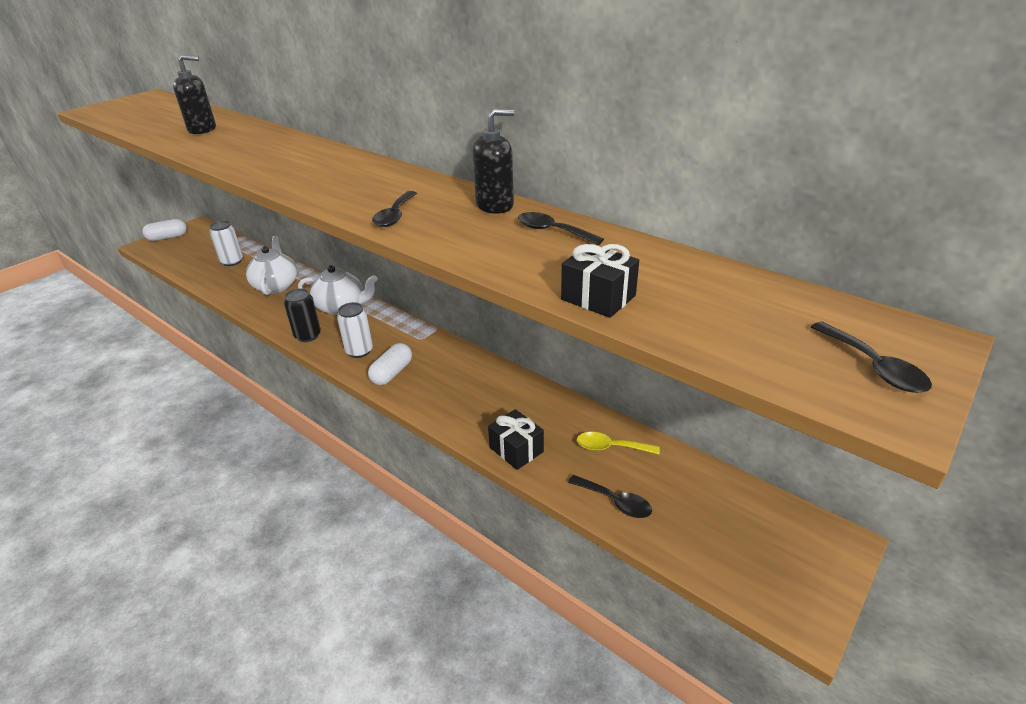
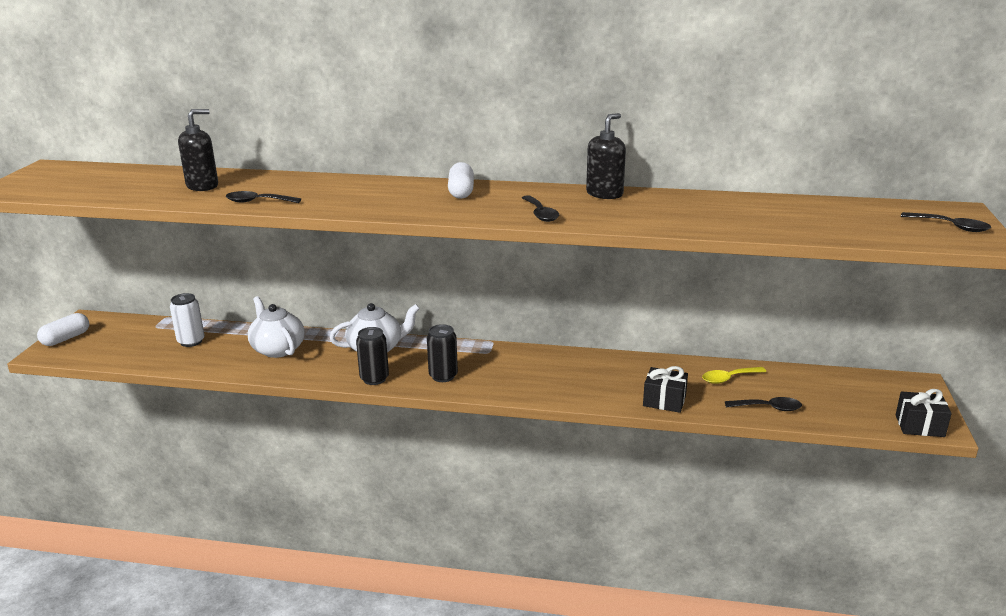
camera: 30 degrees left, 10 degrees down
(359, 351) = (443, 376): white can -> black can
(392, 373) = (496, 383): white capsule -> white capsule (461, 192)
(552, 231) = (674, 201): black spoon -> black spoon (257, 202)
(598, 298) = (767, 229): black gift -> black gift (919, 426)

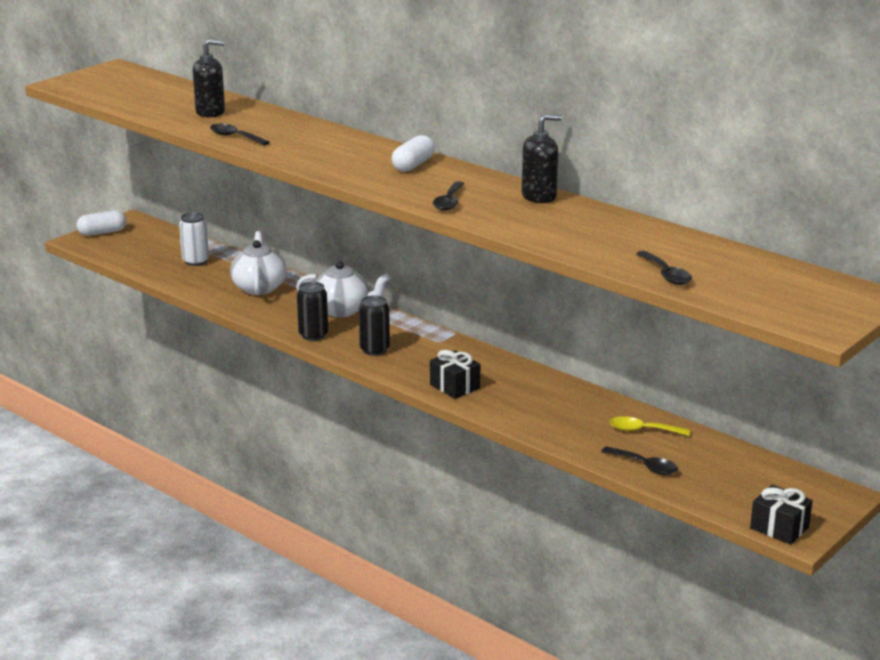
camera: 30 degrees right, 0 degrees up
(664, 401) = (550, 429): black gift -> black gift (455, 386)
(951, 226) = (821, 307): black spoon -> black spoon (666, 274)

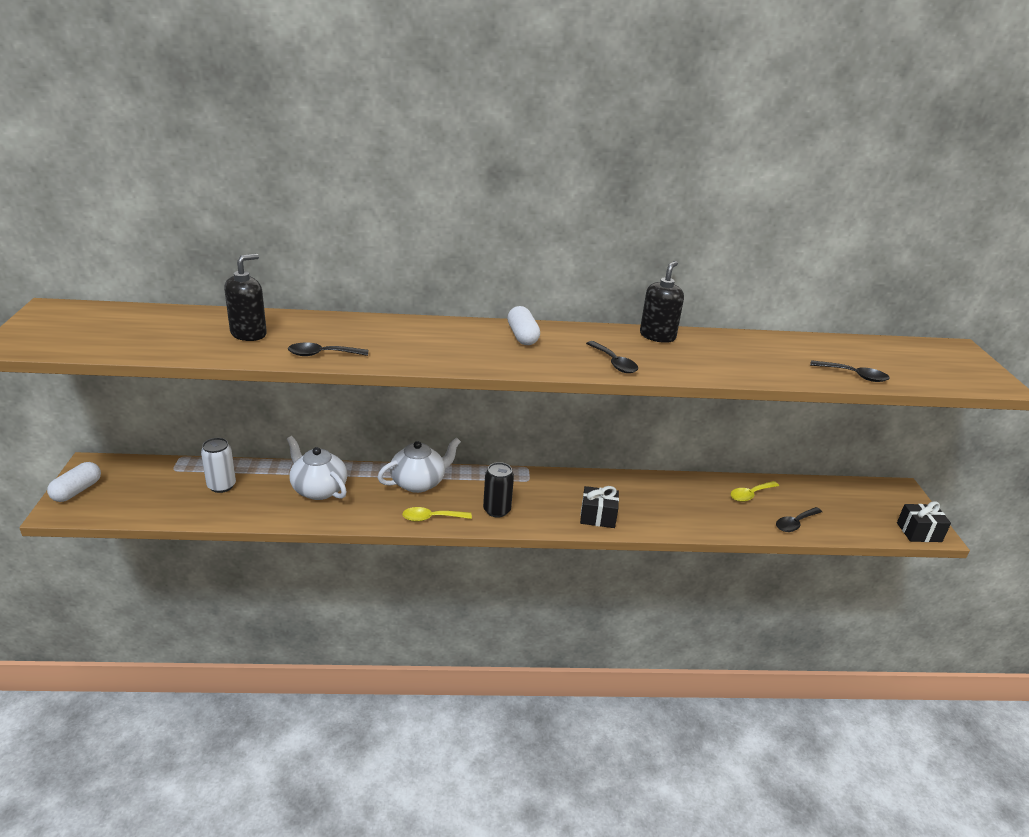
camera: 45 degrees left, 5 degrees up
(313, 335) = (431, 518): black can -> yellow spoon
(645, 466) = (795, 523): black spoon -> black spoon turned 150 degrees clockwise

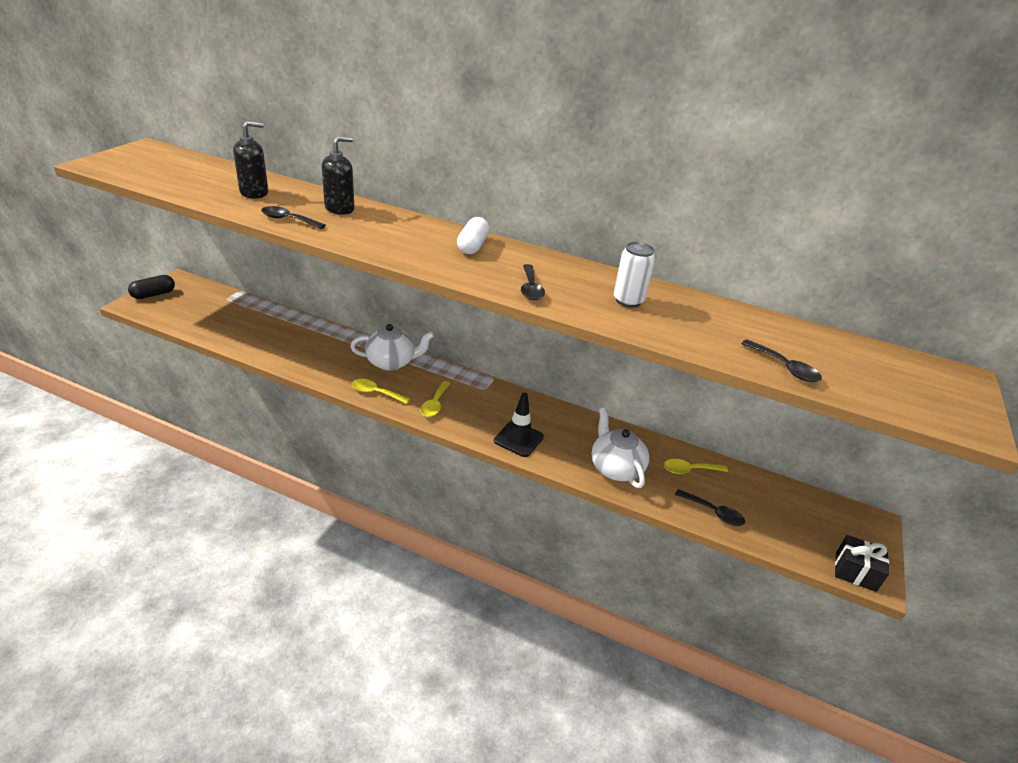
camera: 25 degrees right, 5 degrees up
(77, 491) = (153, 294): white capsule -> black capsule
(221, 486) = (247, 320): white can -> white can (628, 301)
(318, 489) = (311, 343): white teapot -> white teapot (615, 468)
(497, 510) = (434, 404): black can -> yellow spoon
(598, 516) = (518, 439): black gift -> black traffic cone
(657, 336) = (605, 277): black soap dispenser -> black soap dispenser (340, 208)
(795, 523) = (713, 512): black spoon -> black spoon turned 135 degrees counterclockwise

